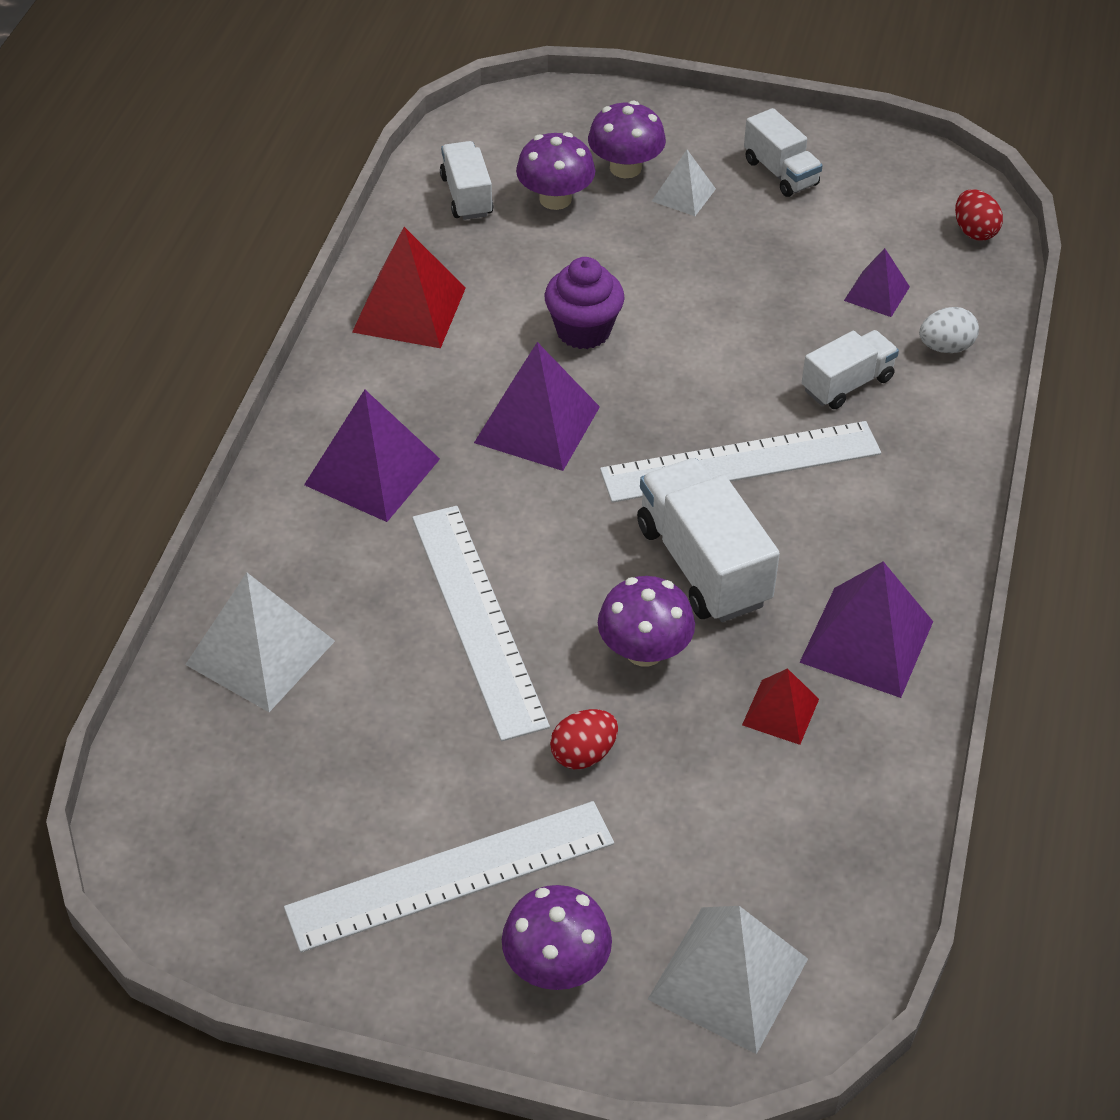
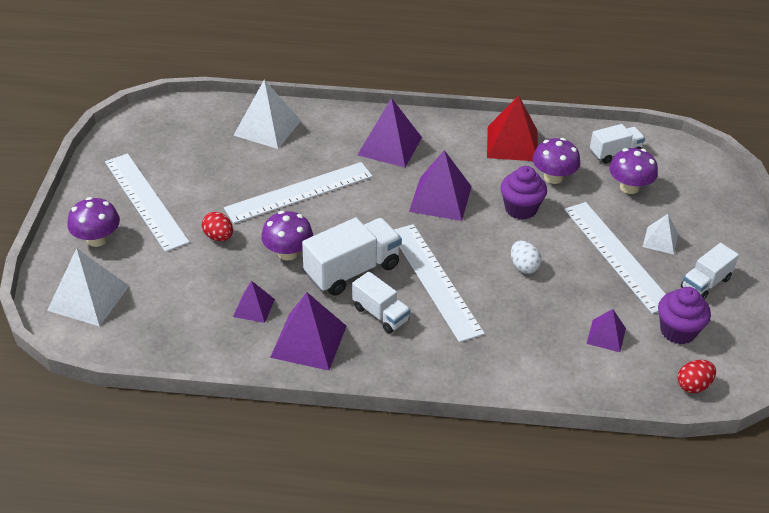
camera: 80 degrees right, 5 degrees down
(625, 168) = (673, 213): purple mushroom -> purple mushroom (553, 177)
(711, 247) = (616, 256): none -> white ruler
(780, 712) = (253, 308): red pyramid -> purple pyramid
(847, 384) = (515, 324): white truck -> white truck (380, 314)
(872, 221) = (678, 331): none -> purple cupcake
(945, 347) = (567, 372): white egg -> white egg (524, 267)

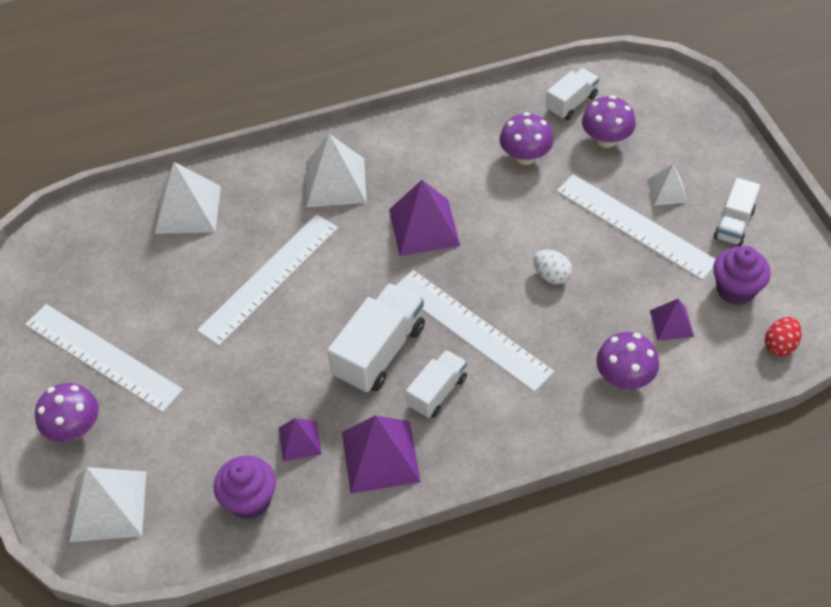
camera: 20 degrees left, 10 degrees up
(218, 237) = (212, 369): red egg -> none
(288, 252) = (299, 358): purple mushroom -> purple mushroom (624, 377)
(380, 314) = (437, 392): white truck -> white truck turned 75 degrees counterclockwise
(389, 146) = (335, 182): purple pyramid -> white pyramid
(512, 143) = (462, 130): red pyramid -> none
(520, 209) = (512, 207): purple cupcake -> purple cupcake (250, 500)

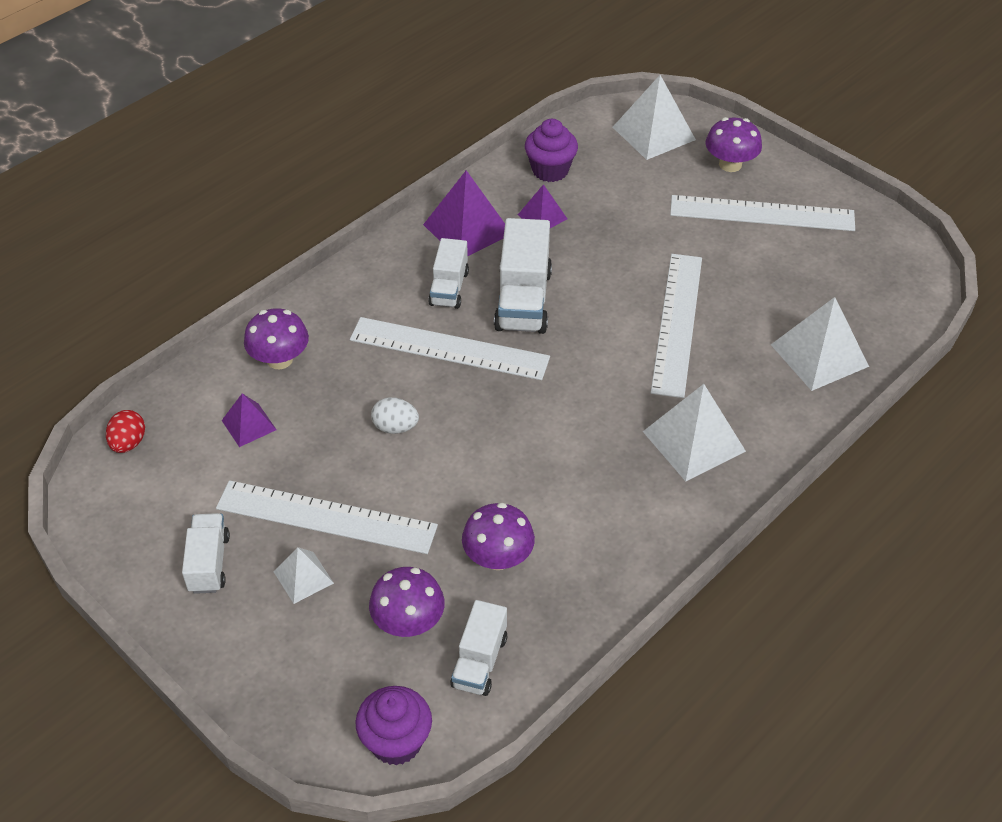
camera: 150 degrees right, 5 degrees down
(424, 227) = (561, 428): purple pyramid -> none
(735, 290) = (189, 484): purple cupcake -> purple cupcake (396, 742)

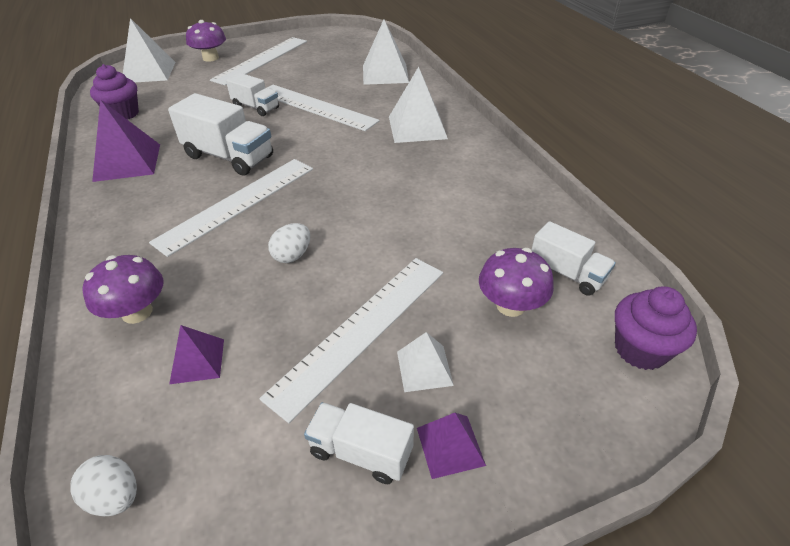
camera: 65 degrees left, 5 degrees down
(128, 443) = (115, 496): red egg -> white egg
(449, 288) = (175, 187): white truck -> white truck (256, 107)
(498, 557) = (467, 235): purple mushroom -> none
(542, 216) = (161, 128): purple pyramid -> purple pyramid (450, 446)

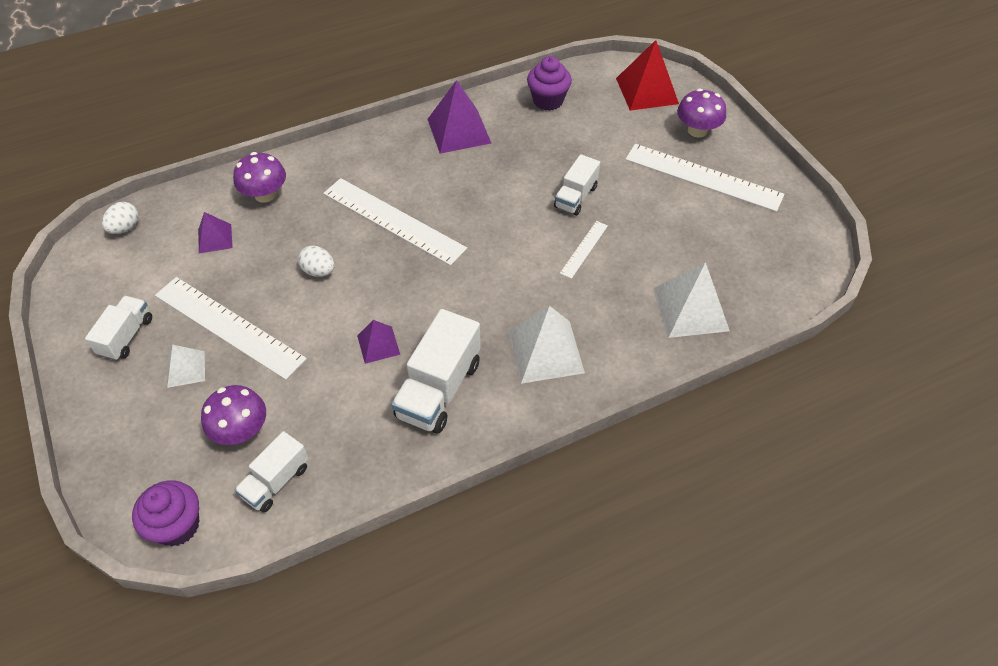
camera: 85 degrees right, 10 degrees up
(149, 72) = (647, 91): white pyramid -> red pyramid
(229, 157) = (471, 197): white truck -> white truck (439, 389)
(315, 107) = (584, 249): white ruler -> white ruler, size x0.48
(450, 446) = (119, 385): purple pyramid -> purple pyramid (378, 344)

